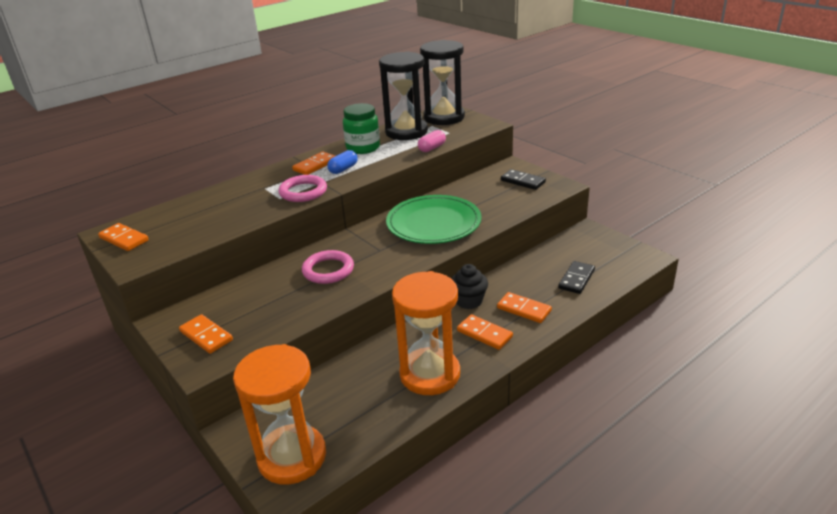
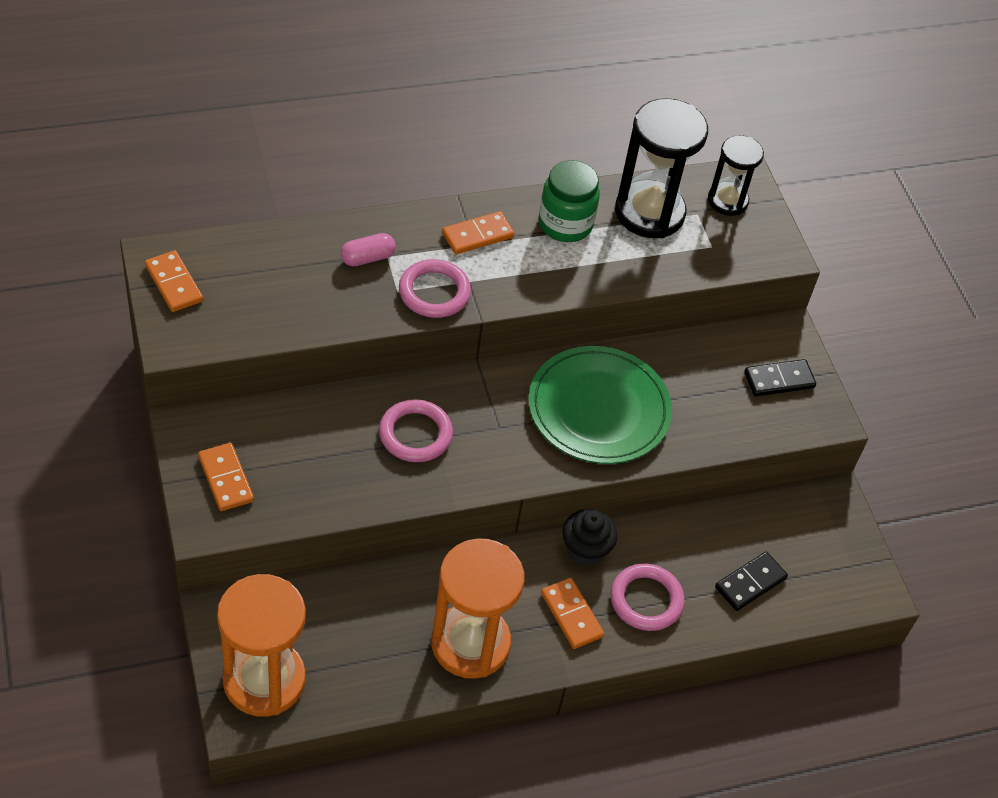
camera: 15 degrees right, 20 degrees up
(343, 169) = (512, 265): blue capsule -> none
(432, 148) = (663, 275): pink capsule -> pink capsule (367, 258)
(444, 117) = (727, 201): black hourglass -> black hourglass, size x0.59
(523, 181) = (779, 380): black domino -> black domino turned 75 degrees counterclockwise
(524, 309) = (646, 600): orange domino -> pink ring

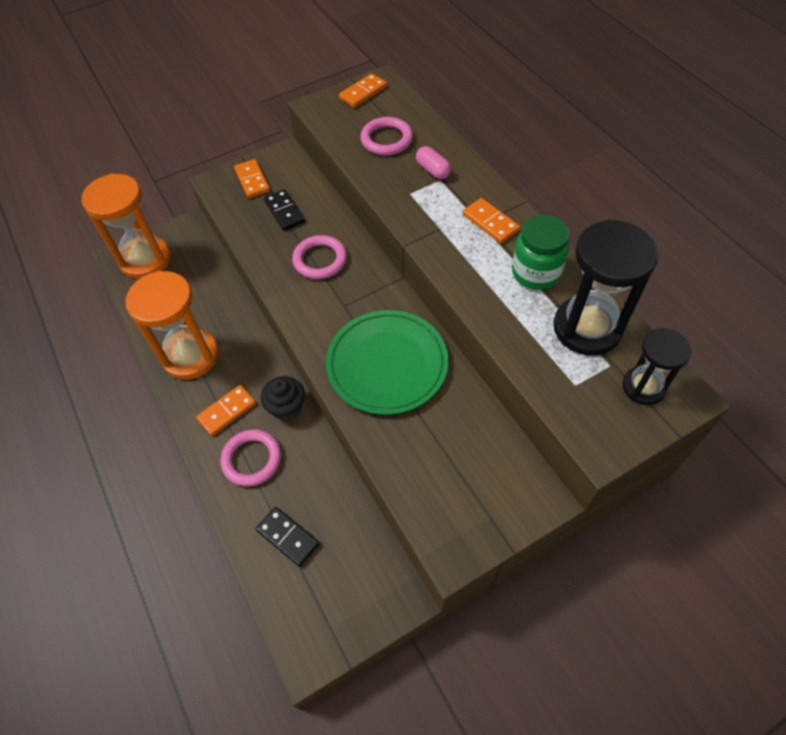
camera: 85 degrees right, 5 degrees up
(225, 479) = (252, 180): orange domino -> orange domino turned 75 degrees counterclockwise
(434, 292) = (418, 212): pink ring -> pink ring (386, 139)
(779, 380) = (480, 499): black domino -> black domino (284, 212)

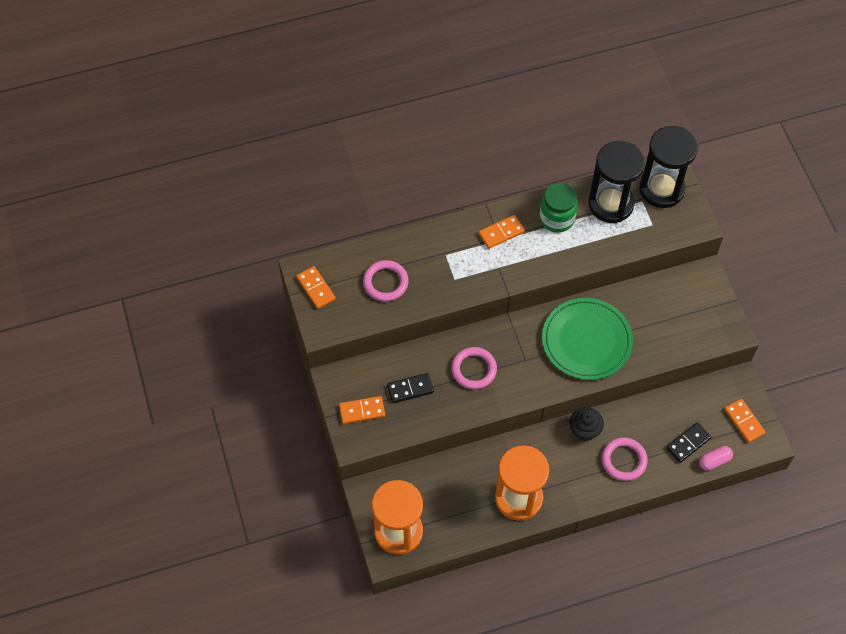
camera: 80 degrees left, 5 degrees up
(227, 411) = (578, 474): orange domino -> orange domino (744, 421)
(433, 170) = (433, 257): pink capsule -> pink capsule (714, 461)
(643, 387) = (661, 189): black hourglass -> black hourglass, size x1.69

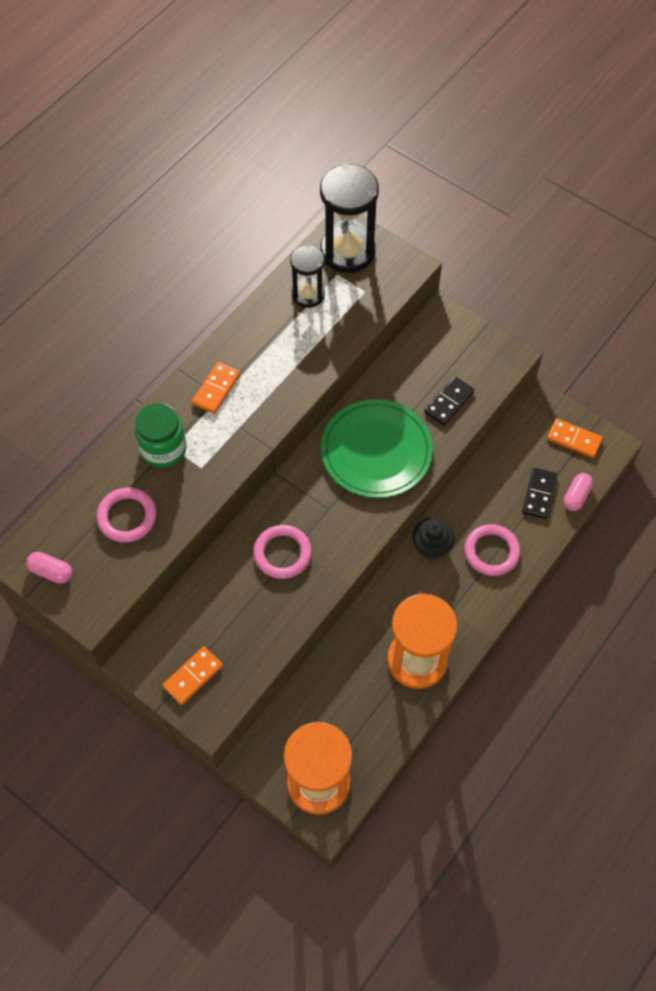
camera: 35 degrees left, 0 degrees up
(316, 288) = (51, 572): orange domino -> pink capsule
(410, 389) = (229, 618): black domino -> black domino (449, 402)
(556, 218) = (263, 341): green jar -> green jar (163, 449)
(611, 204) = (308, 294): black hourglass -> black hourglass, size x0.59

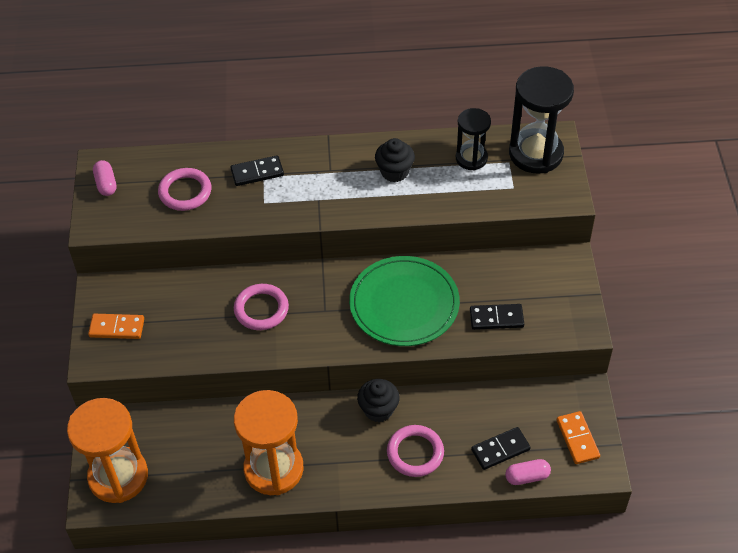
camera: 50 degrees right, 10 degrees down
(163, 449) = (257, 172): green jar -> black domino
(216, 389) = (335, 166): orange domino -> none
(267, 354) = (394, 172): none -> black cupcake

